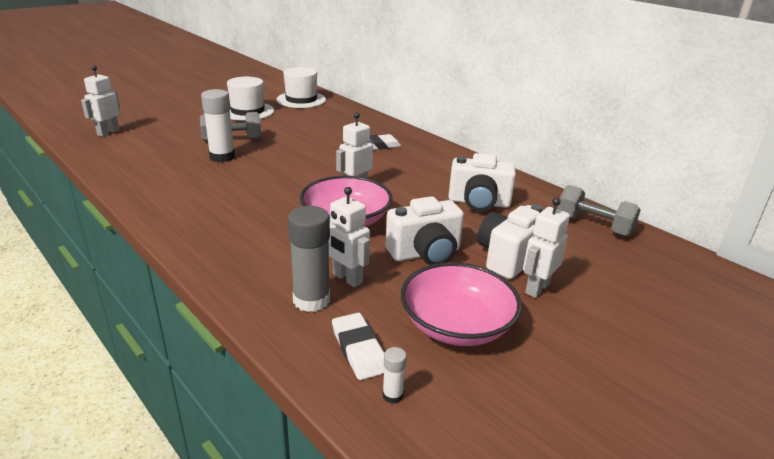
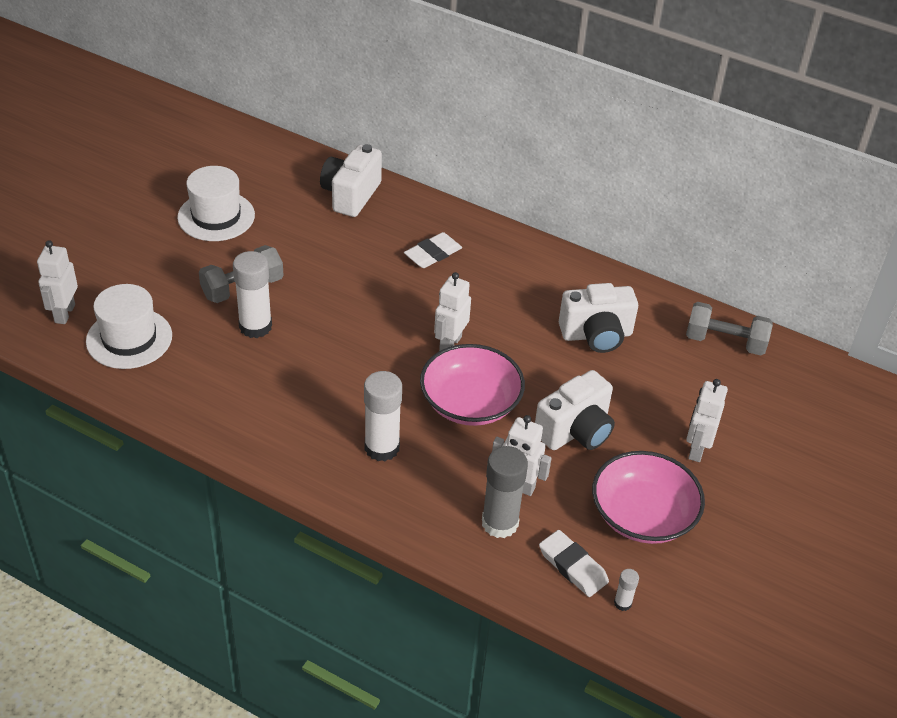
camera: 20 degrees left, 15 degrees up
(251, 231) = (382, 447): none -> white glue stick
(301, 100) = (271, 168): white hat -> white hat (129, 338)
(509, 258) = (657, 414): white camera -> white camera (351, 195)

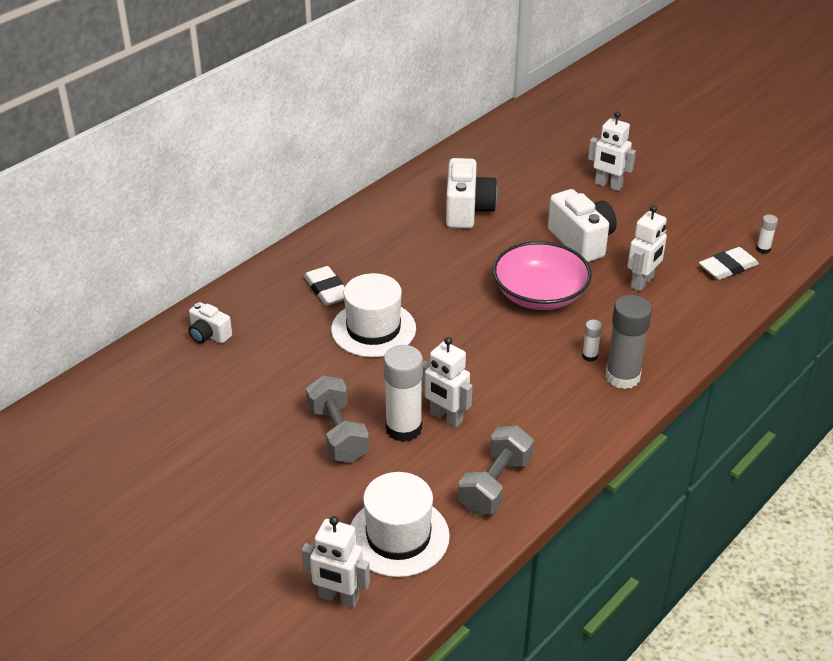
camera: 75 degrees left, 5 degrees down
(216, 216) = (202, 447): white hat -> white hat (373, 329)
(351, 195) = (209, 335): white camera -> white camera, size x0.56
(382, 447) = (589, 356): white glue stick -> white glue stick, size x0.46
(450, 344) = (460, 296): white robot -> white robot (446, 417)
(500, 523) = (682, 298): grey glue stick -> grey glue stick (622, 377)
(643, 515) = (675, 223): pink bowl -> none
(725, 342) = (490, 148): grey dumbbell -> grey dumbbell (495, 485)

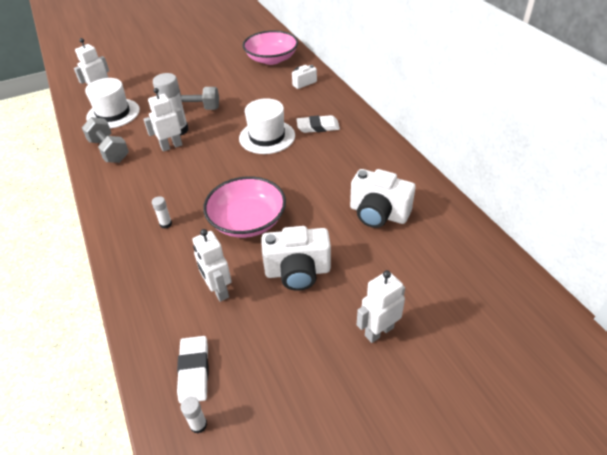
camera: 115 degrees right, 5 degrees up
(134, 397) = (271, 59): none -> pink bowl
(622, 377) = (133, 233): grey glue stick -> none

